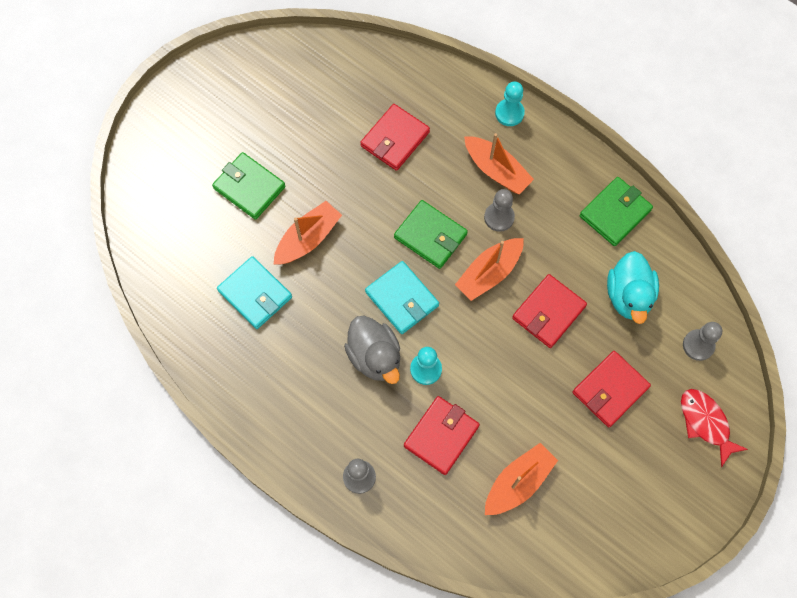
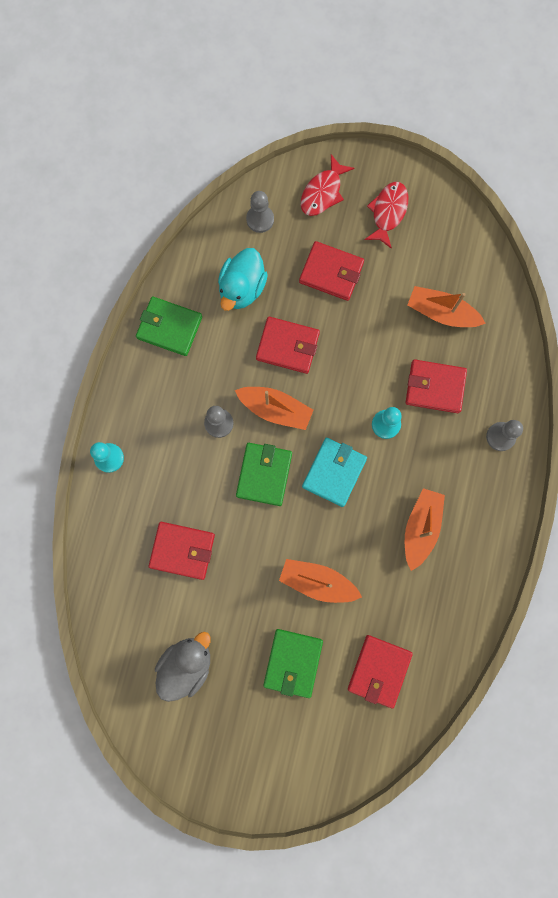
camera: 115 degrees left, 10 degrees up
(202, 256) = (379, 670): none -> red wallet
(255, 294) = (391, 602): turquoise wallet -> none
(375, 356) = (396, 471): grey duck -> grey duck (186, 664)
(496, 170) = (173, 445): orange boat -> orange boat (420, 528)
(628, 296) = (242, 288): turquoise duck -> turquoise duck turned 135 degrees clockwise
(655, 481) = (388, 212): none -> red fish

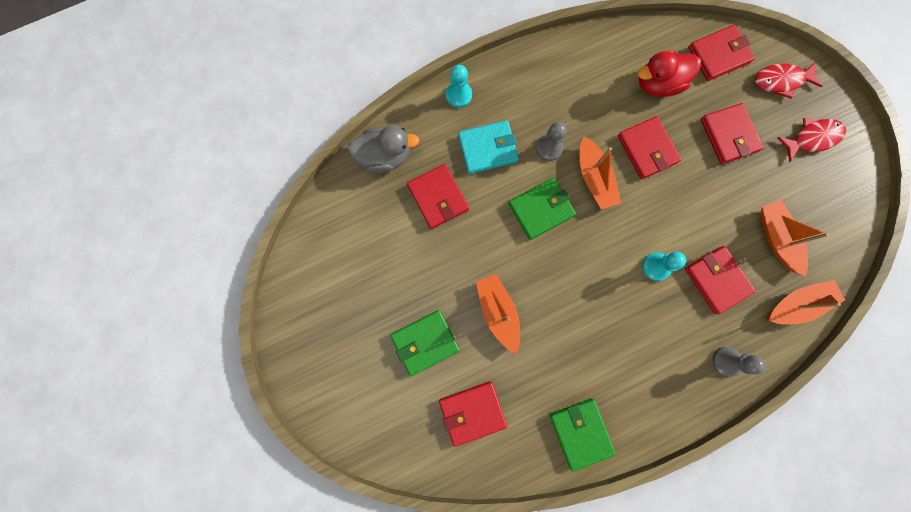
camera: 50 degrees right, 0 degrees up
(169, 327) = (584, 59): green wallet -> green wallet (580, 433)
(186, 664) = (361, 267): grey duck -> grey duck (384, 157)
(242, 288) = (658, 84): turquoise duck -> red duck
(260, 219) = (718, 55): grey pawn -> red wallet
(334, 472) = (587, 258): turquoise wallet -> turquoise wallet (488, 148)
(420, 528) = (603, 357): orange boat -> orange boat (796, 304)

